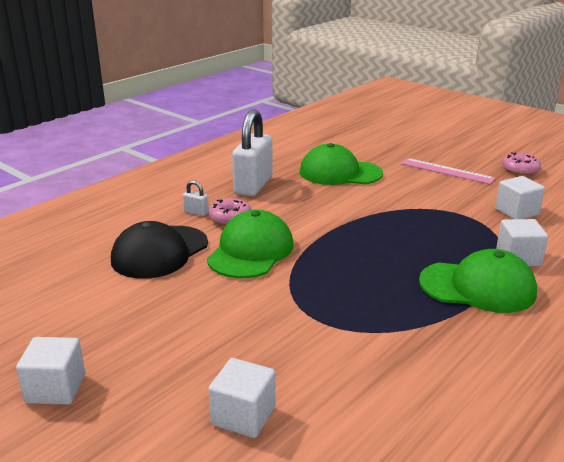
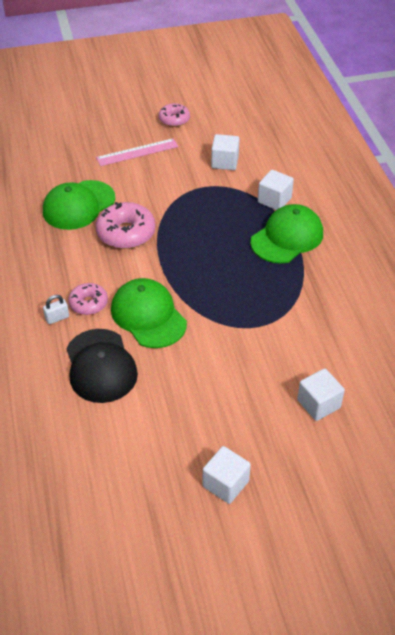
camera: 55 degrees left, 20 degrees up
(253, 185) = (46, 263): white padlock -> none
(340, 203) = (126, 233): none -> pink donut

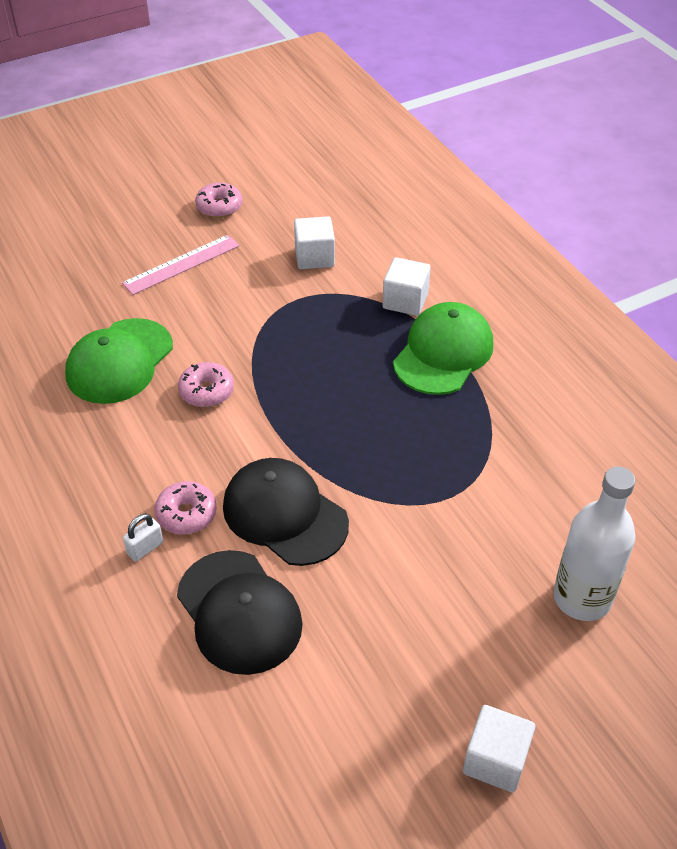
camera: 15 degrees left, 0 degrees up
(126, 233) = (206, 391): pink donut -> pink donut, size x0.61
(148, 316) = (284, 514): green cap -> black cap
(318, 404) = (582, 598): white cube -> white bottle

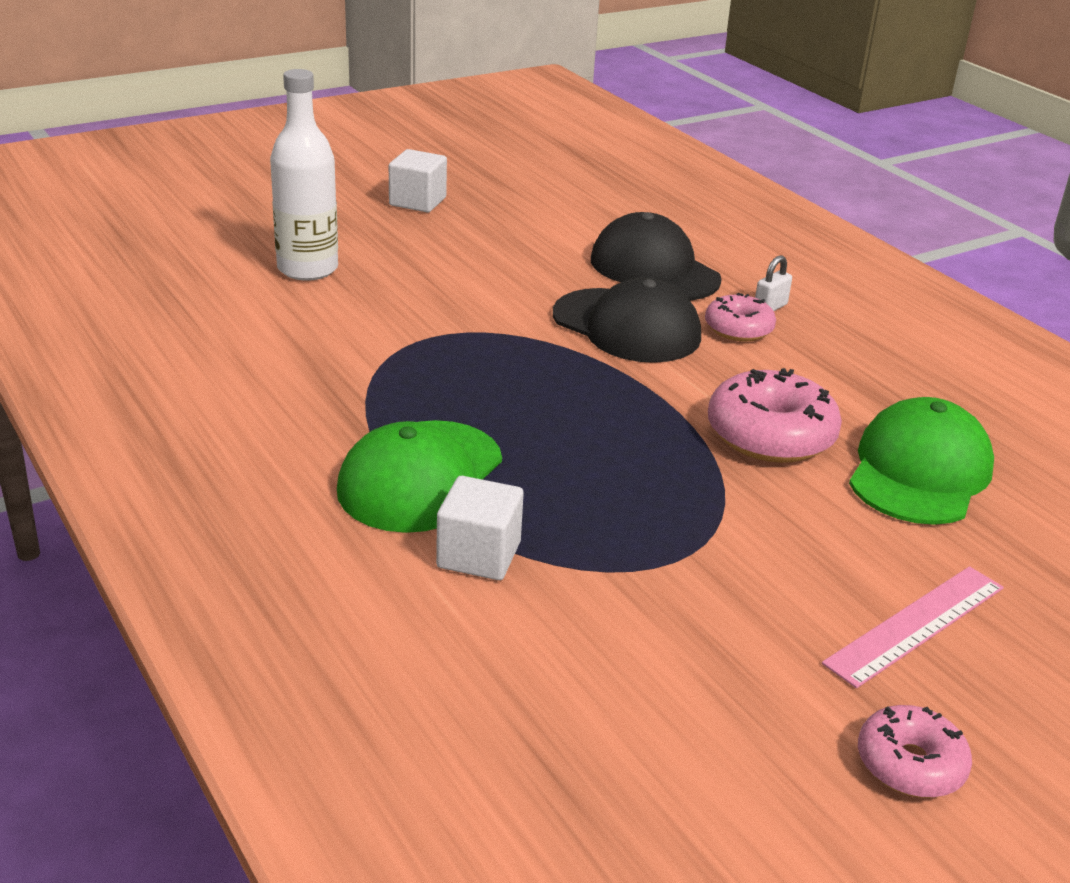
camera: 175 degrees right, 15 degrees down
(206, 391) = (770, 435): pink donut -> pink donut, size x1.64
(314, 257) = (660, 639): white cube -> none

